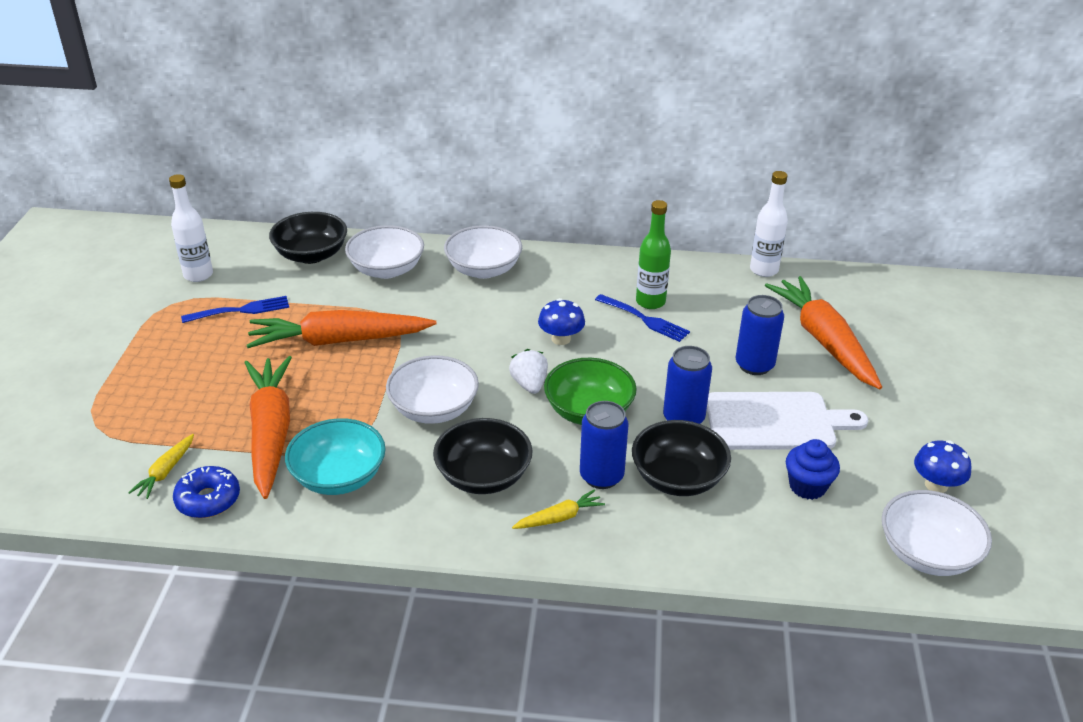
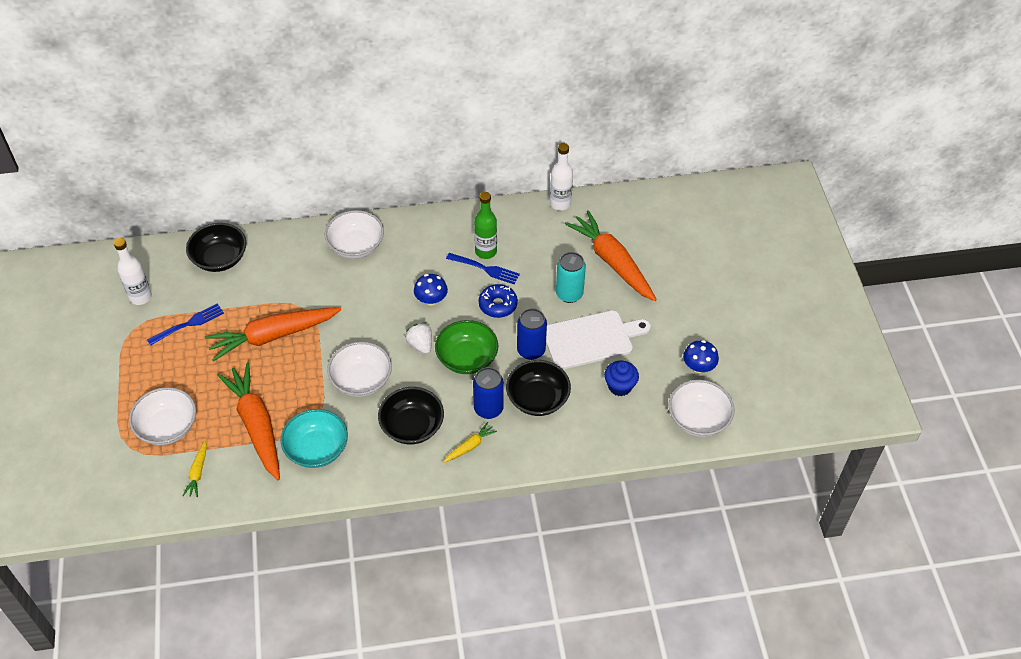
camera: 15 degrees left, 15 degrees up
(208, 500) = (236, 487): blue donut -> blue donut (498, 305)
(386, 269) = (283, 261): white bowl -> white bowl (167, 427)
(754, 365) = (569, 294): blue can -> turquoise can

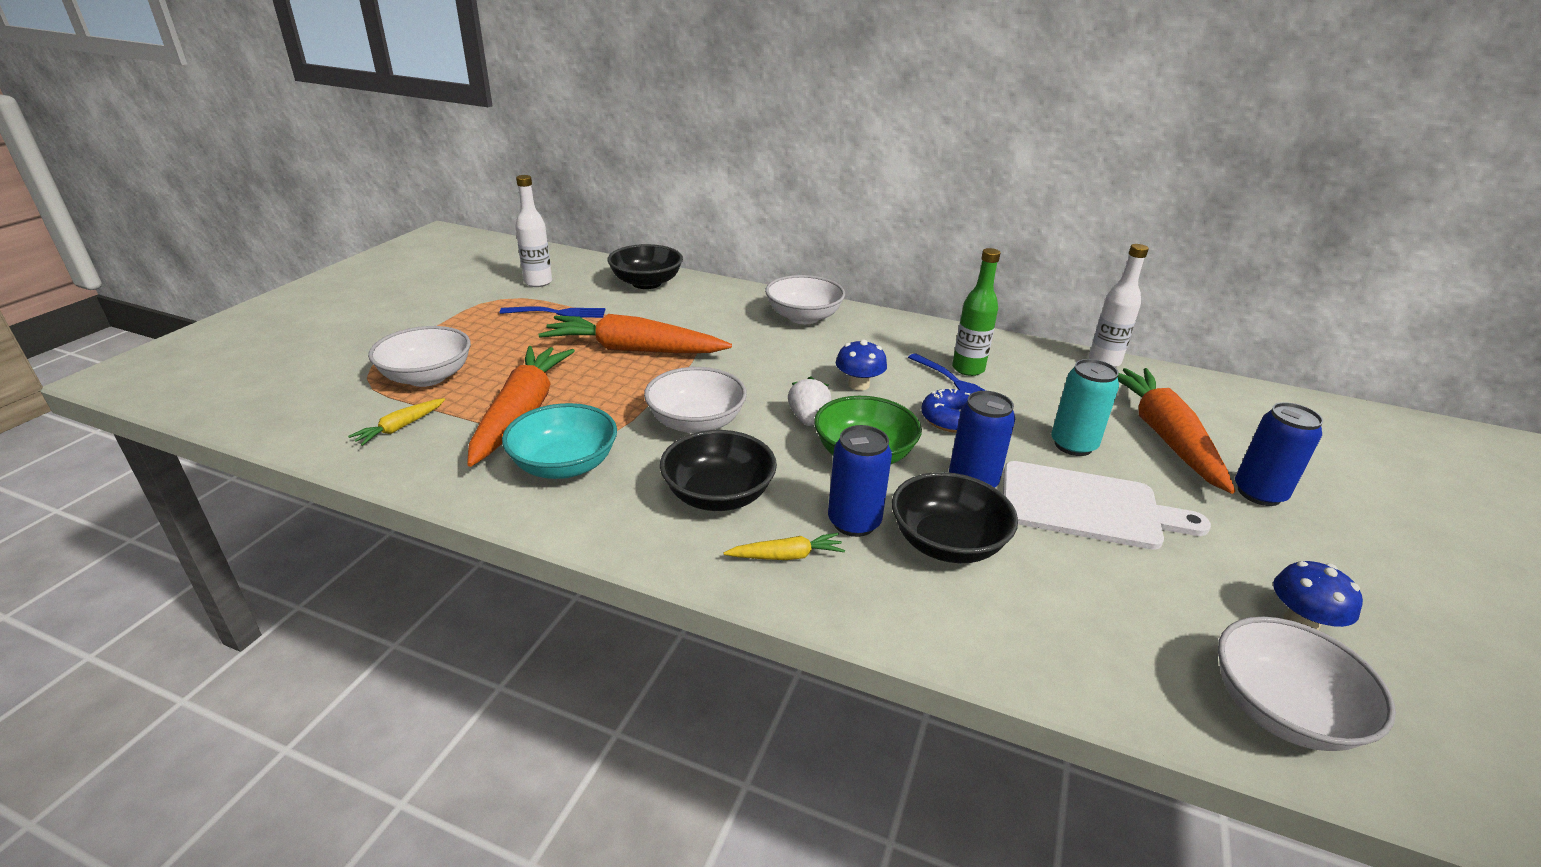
camera: 30 degrees right, 20 degrees down
(620, 386) = (1115, 586): blue cupcake -> none
(667, 286) = (1259, 493): none -> blue can

